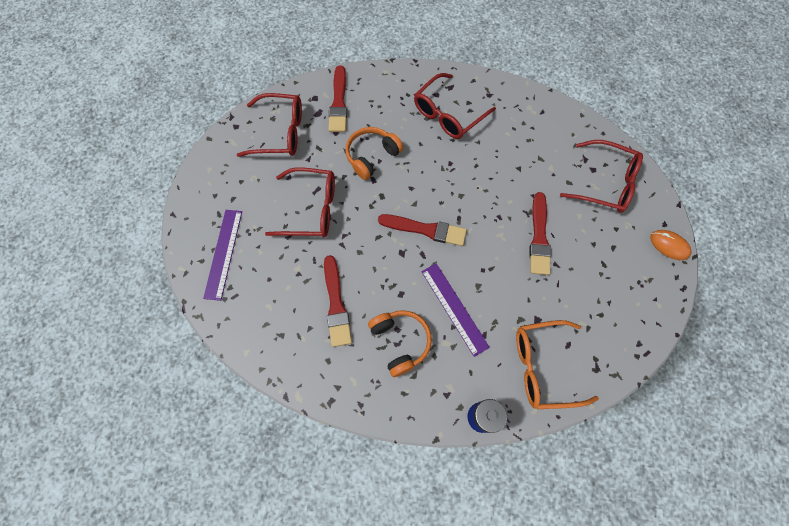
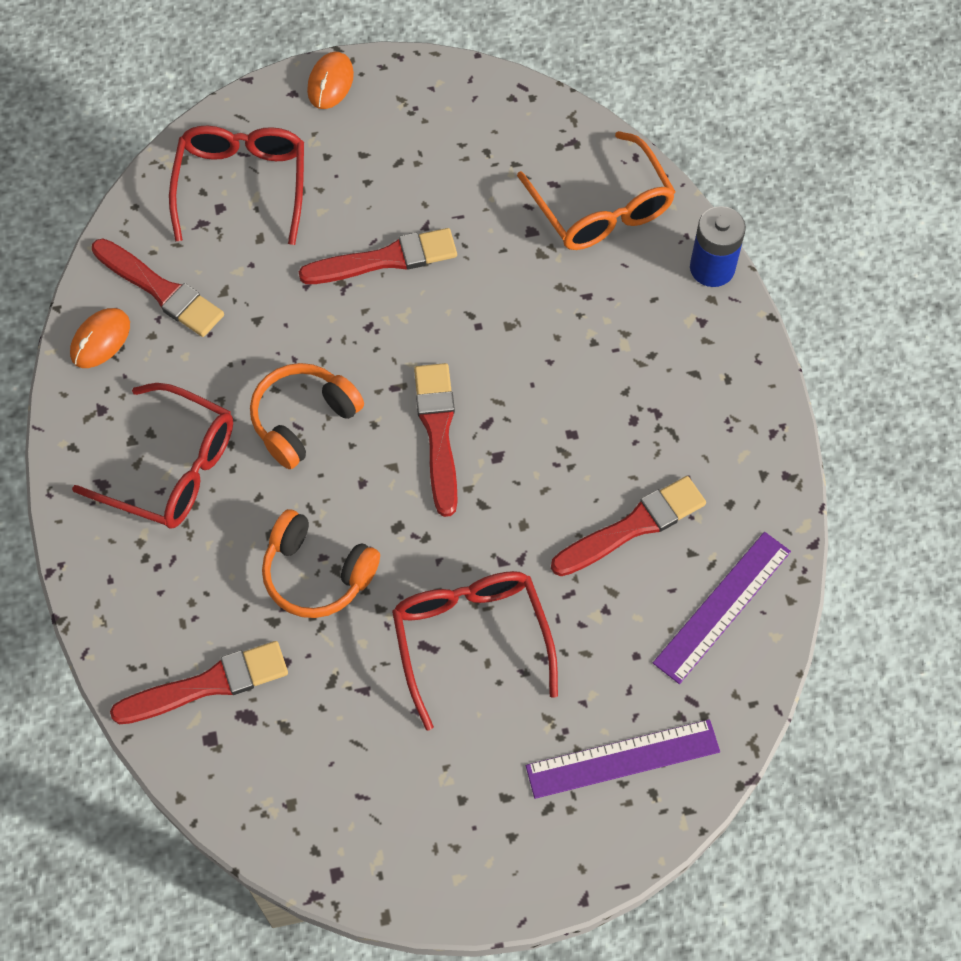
camera: 110 degrees left, 5 degrees down
(280, 132) = (321, 772): red glasses -> none
(400, 342) = (651, 408): orange headphones -> orange headphones (303, 420)
(454, 308) = (562, 348): purple ruler -> purple ruler (722, 606)
(527, 102) = (100, 340): none -> orange mouse
(548, 132) = (161, 290): none -> red brush

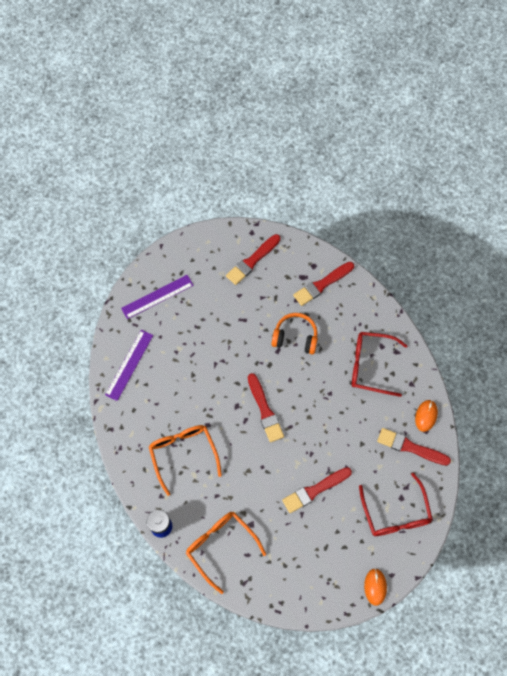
camera: 165 degrees right, 5 degrees up
(303, 420) = (324, 401): orange headphones -> none
(471, 639) = (226, 326): red glasses -> none
(633, 526) = (172, 389): red brush -> red brush (252, 261)
(638, 388) = (183, 454): none -> orange glasses

